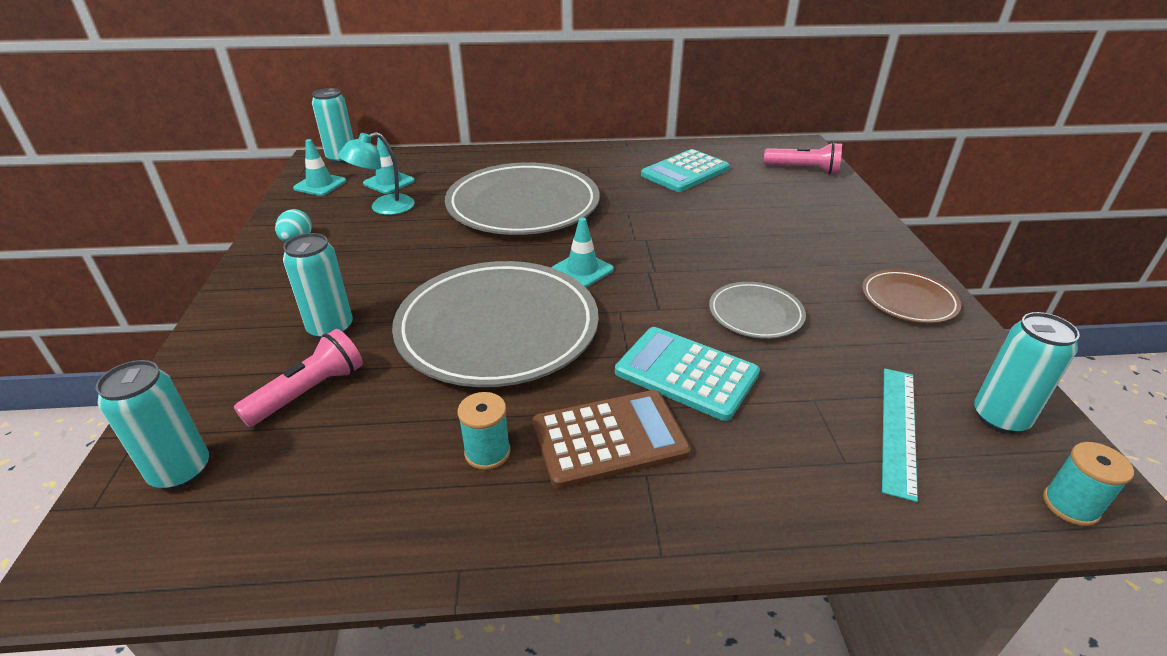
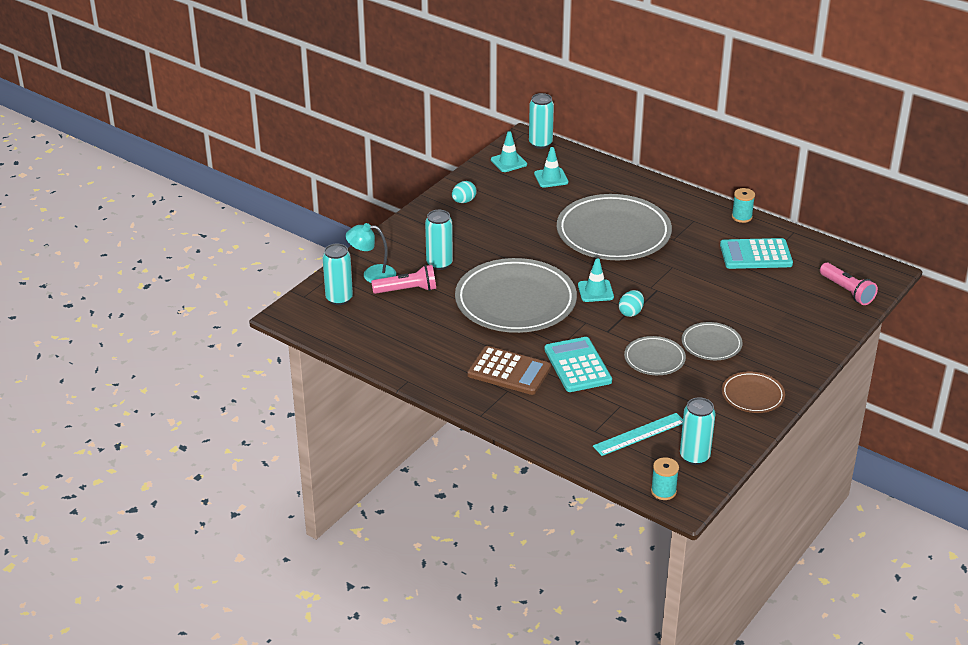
camera: 40 degrees right, 0 degrees up
(384, 208) = (530, 198): turquoise lamp -> turquoise lamp (372, 274)
(487, 452) = (455, 350): turquoise spool -> turquoise spool (741, 217)
(653, 274) = (631, 312): none -> turquoise egg
(782, 267) = (711, 344): none -> grey plate

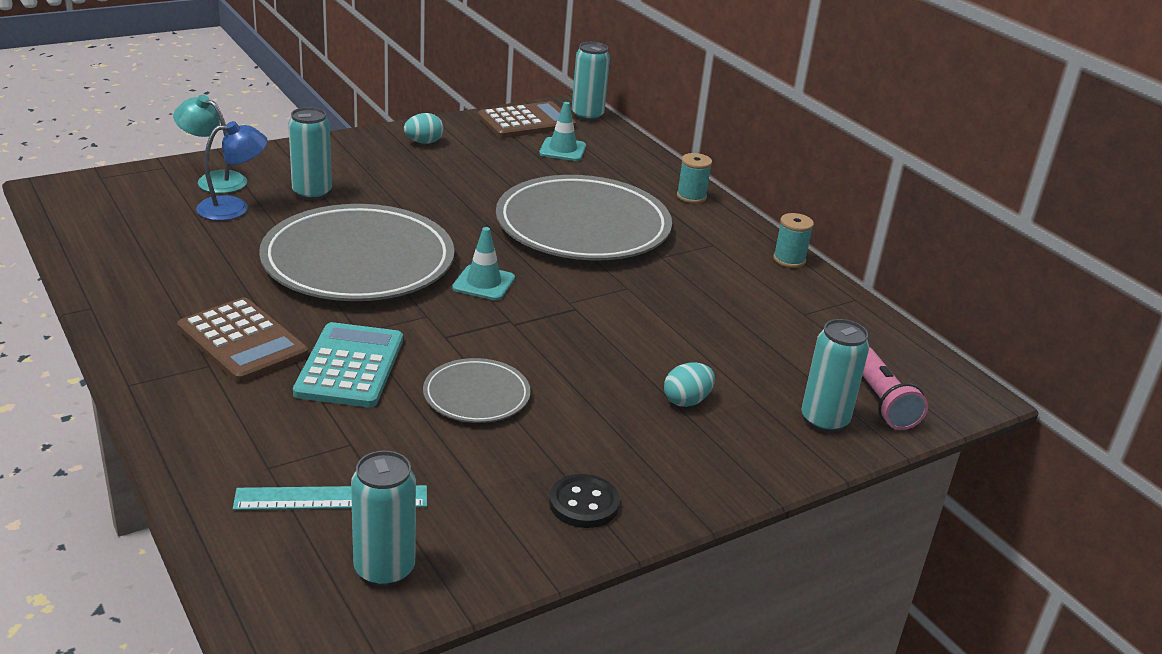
camera: 20 degrees right, 5 degrees down
(339, 298) = (138, 191): turquoise can -> turquoise can (824, 420)
(407, 290) = (234, 208): pink flashlight -> blue lamp
(508, 162) = (526, 122): turquoise traffic cone -> brown calculator
(631, 312) = (506, 324): turquoise egg -> turquoise egg (686, 401)
(663, 491) = (266, 610): turquoise spool -> turquoise spool (691, 196)
(711, 344) = (587, 404): grey plate -> none
(752, 395) = (584, 503): brown plate -> black button
(755, 255) = (770, 310): turquoise calculator -> none

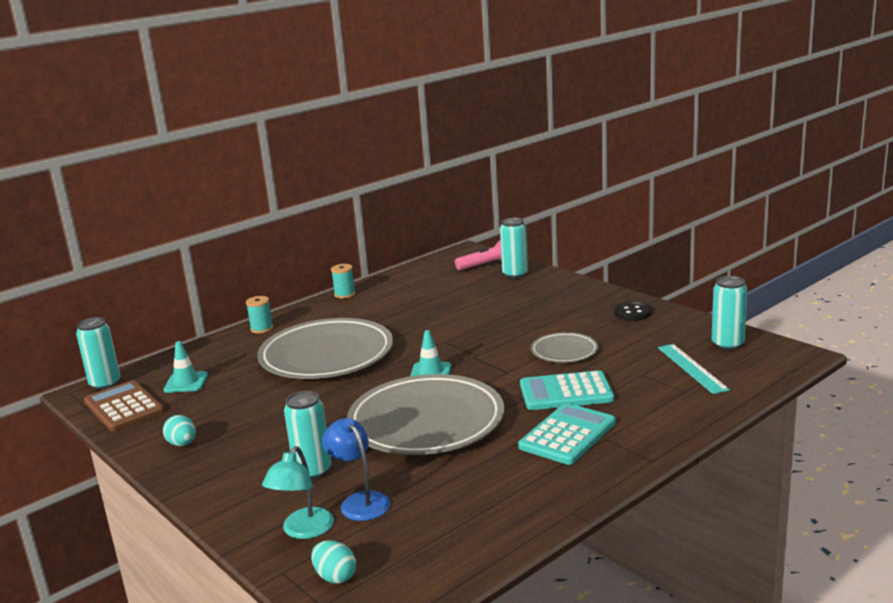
camera: 95 degrees left, 10 degrees down
(242, 341) = (567, 435): brown calculator -> turquoise calculator
(686, 401) = (523, 302): turquoise egg -> turquoise egg (335, 577)

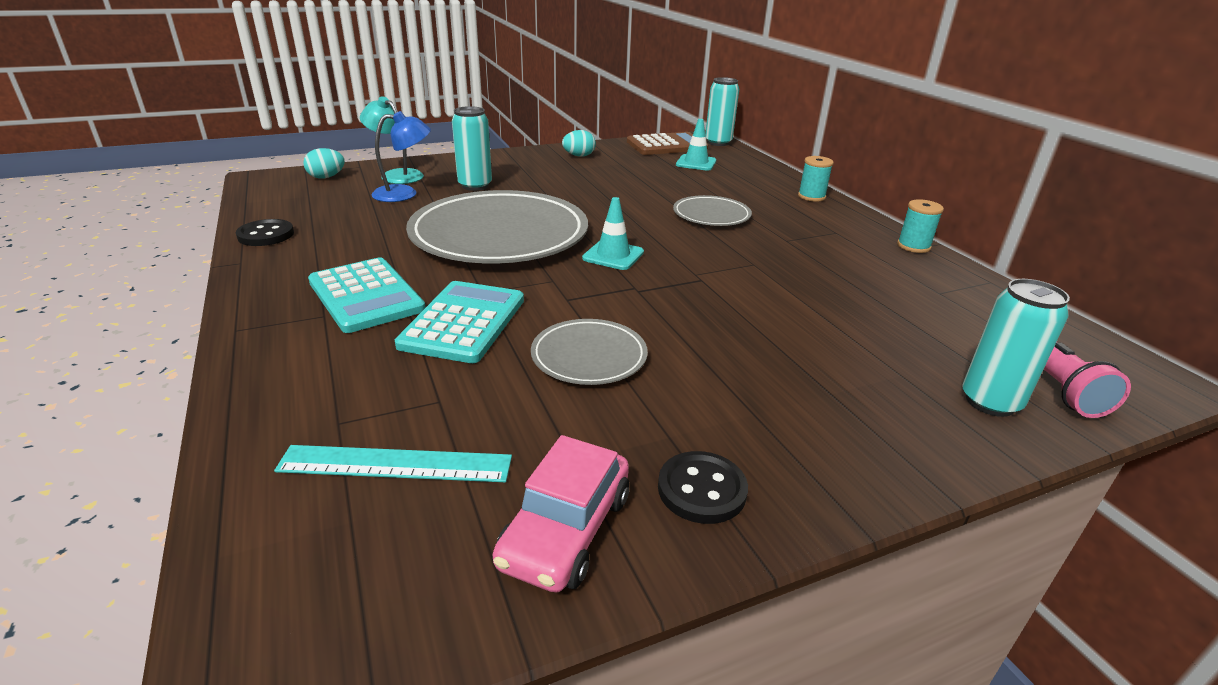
camera: 105 degrees right, 10 degrees up
(326, 355) = (711, 215): grey plate -> grey plate, size x0.48
(513, 529) = (266, 235): none -> black button
(682, 329) = (565, 530): none -> pink car
(727, 345) = (429, 568): turquoise can -> none

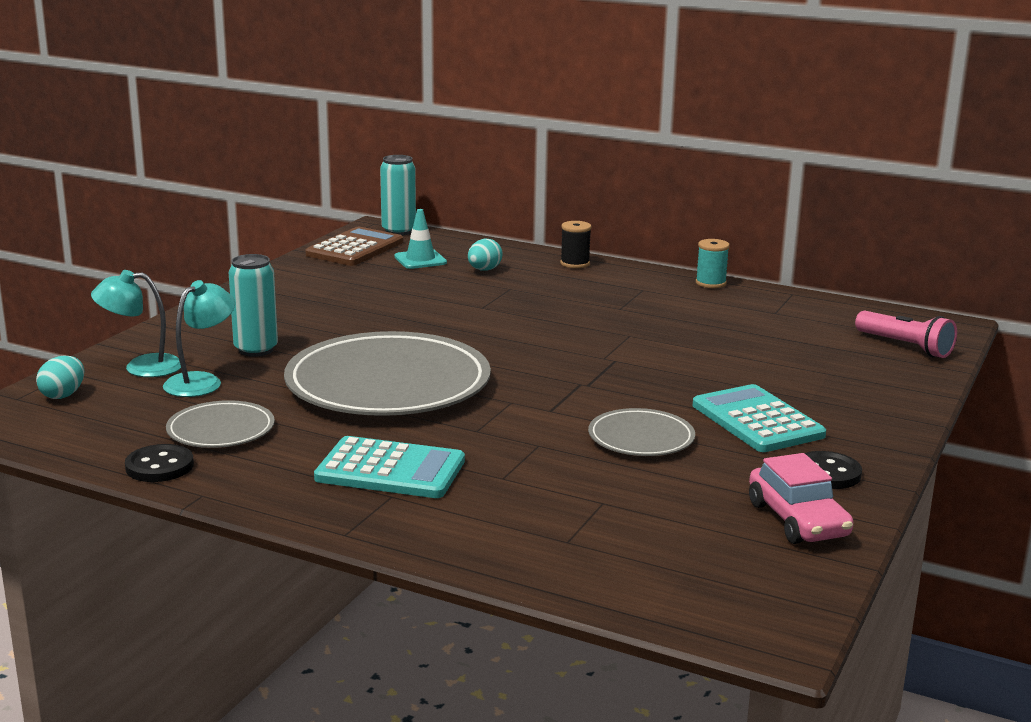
camera: 40 degrees left, 10 degrees down
(395, 464) = (651, 540): turquoise ruler -> none
(404, 194) = (201, 381): blue lamp -> turquoise lamp
(463, 322) = (511, 454): turquoise calculator -> turquoise calculator (757, 420)
(579, 156) = (291, 286): turquoise egg -> turquoise egg (484, 270)
(613, 255) = (517, 366): turquoise traffic cone -> none
(711, 215) = (527, 306): grey plate -> grey plate (221, 430)
(811, 196) = (575, 263): turquoise spool -> black spool
(990, 402) = (890, 369): turquoise can -> none

